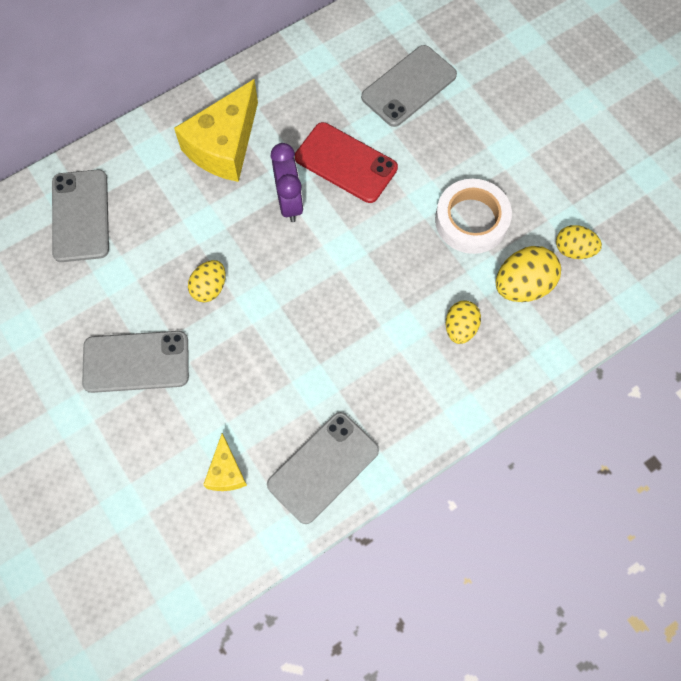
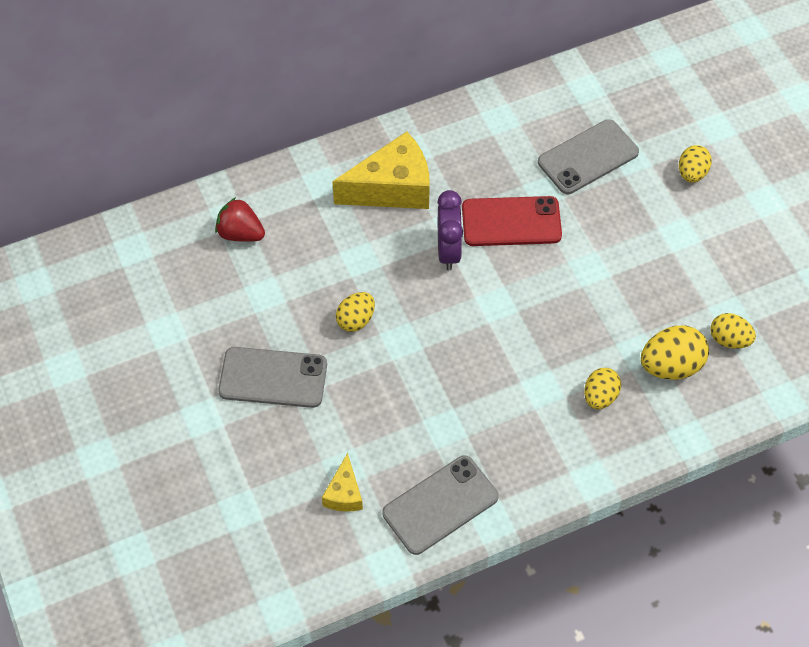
camera: 10 degrees right, 10 degrees down
(80, 216) = (240, 233): grey phone -> red strawberry
(224, 146) = (392, 188): yellow cheese -> yellow cheese turned 150 degrees counterclockwise
(346, 163) = (511, 222): red phone -> red phone turned 45 degrees counterclockwise
(471, 220) = (629, 295): white tape -> none
(510, 87) = (691, 173): none -> yellow egg

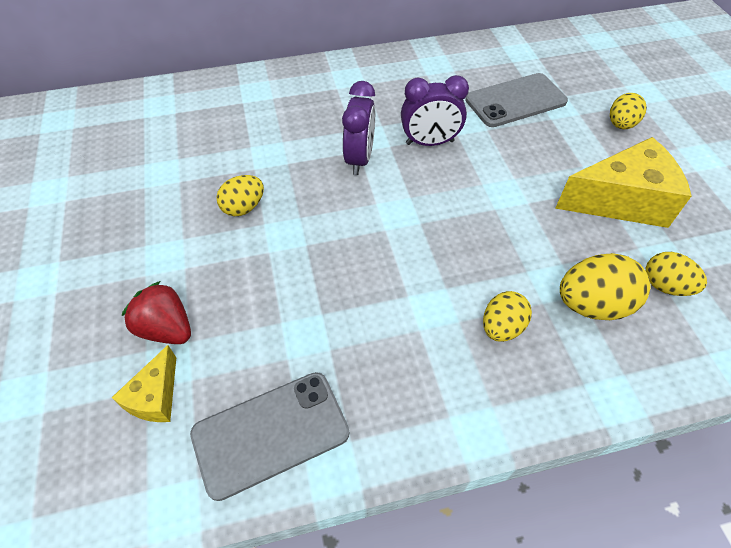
camera: 10 degrees right, 5 degrees down
(240, 233) = (163, 120): red strawberry -> red strawberry (166, 328)
(273, 378) = (132, 251): grey phone -> none
(392, 188) = (320, 102): yellow cheese -> yellow cheese (621, 200)
(511, 222) = (429, 142): red phone -> purple clock

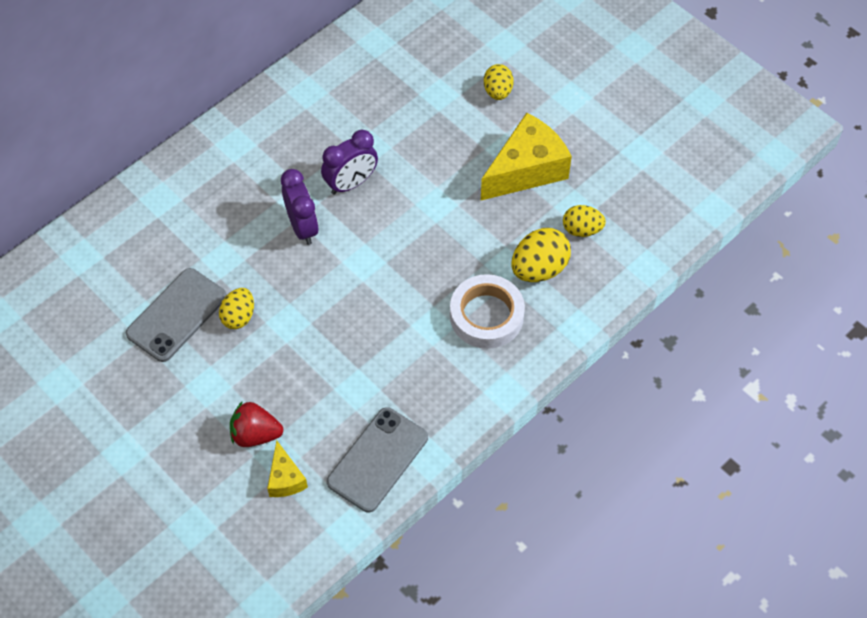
camera: 30 degrees left, 5 degrees up
(501, 327) = (486, 316): yellow egg -> white tape
(515, 101) = (400, 104): grey phone -> grey phone (177, 315)

